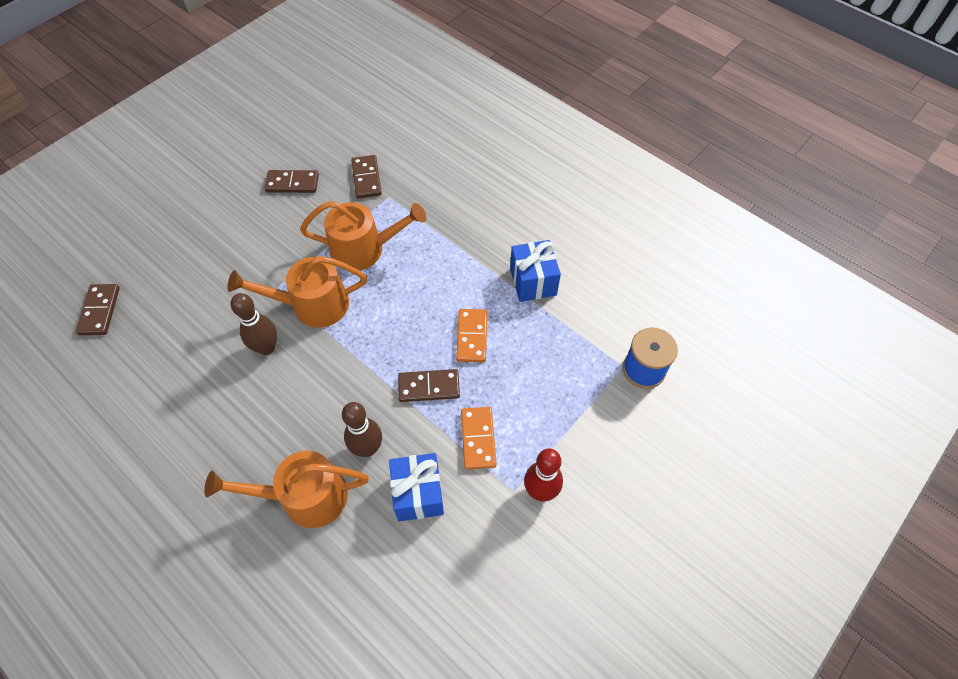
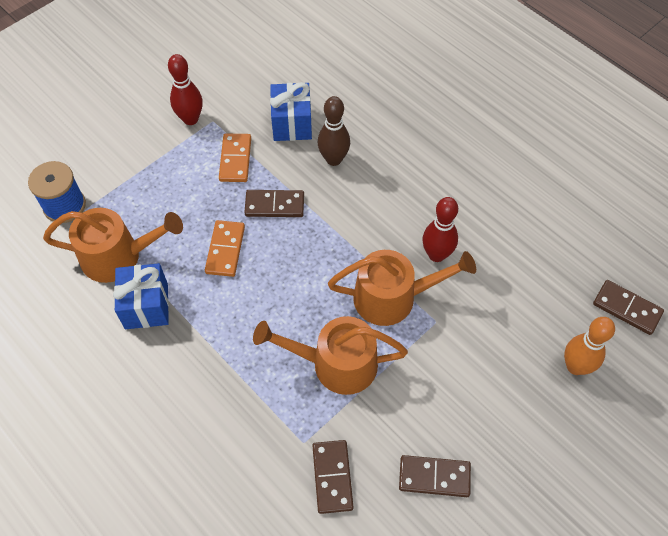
camera: 175 degrees left, 0 degrees up
(100, 311) = (626, 308): brown domino -> brown domino turned 60 degrees counterclockwise
(163, 261) = (575, 366): none -> orange bowling pin
(267, 347) = (436, 254): brown bowling pin -> red bowling pin
(305, 496) = (386, 128): orange watering can -> orange watering can (118, 256)

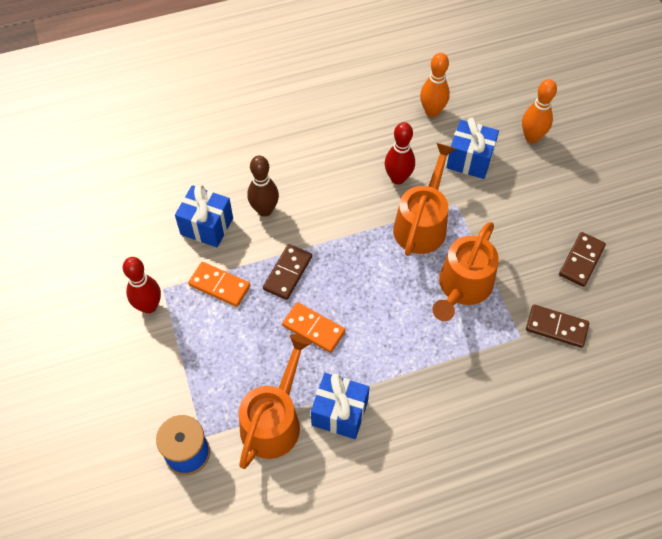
camera: 65 degrees left, 0 degrees up
(502, 313) = (469, 160): none -> blue gift
(543, 254) = (432, 111): none -> orange bowling pin
(626, 308) = (500, 86): brown domino -> none

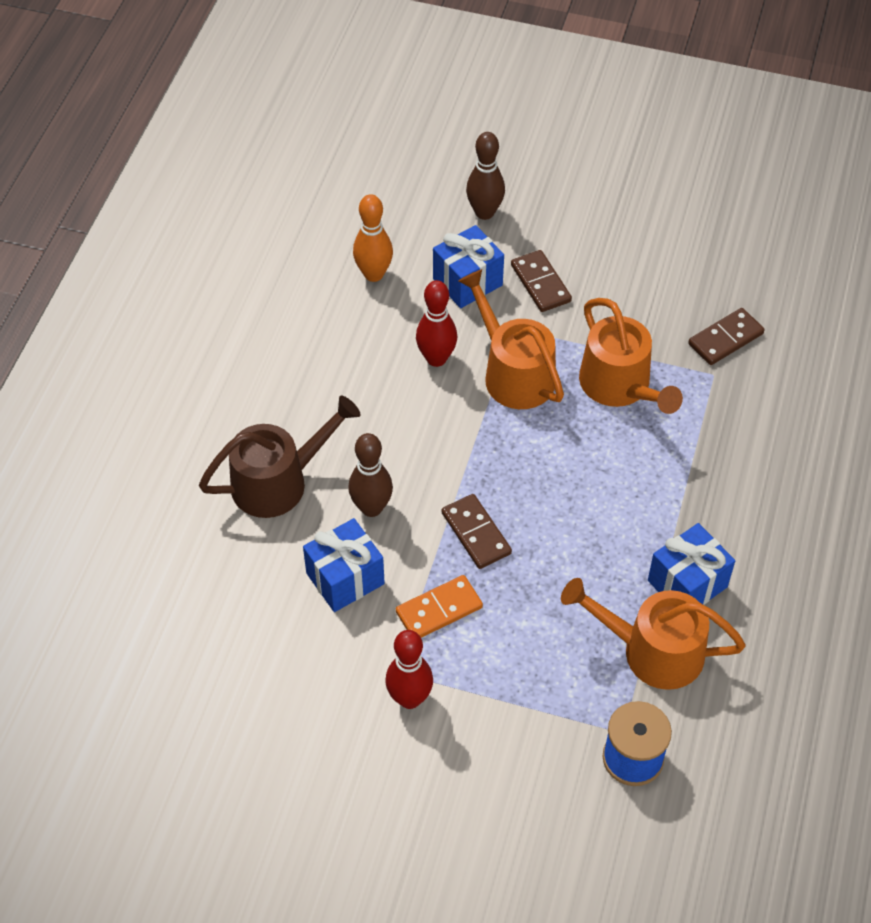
camera: 55 degrees left, 5 degrees down
(247, 155) = (278, 482): none -> brown watering can
(274, 421) = (652, 651): orange watering can -> orange watering can turned 45 degrees counterclockwise
(313, 328) = (567, 549): orange domino -> none
(531, 137) = (484, 212): orange bowling pin -> brown bowling pin
(581, 260) = (666, 270): brown domino -> brown domino (541, 283)

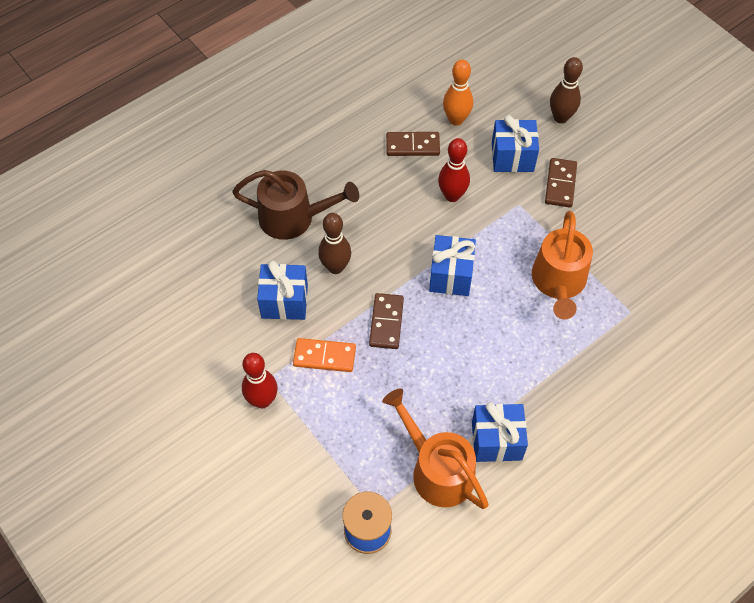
camera: 35 degrees right, 5 degrees up
(504, 444) = (451, 275): none -> blue gift
(514, 373) = (494, 233): orange watering can -> none
(725, 339) = (659, 292): brown domino -> brown domino (412, 146)

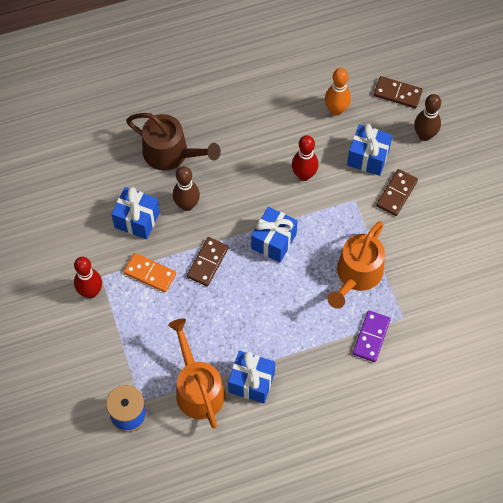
camera: 20 degrees right, 5 degrees up
(412, 146) = (290, 122): brown domino -> brown domino (397, 93)
(606, 344) = (371, 337): none -> purple domino

